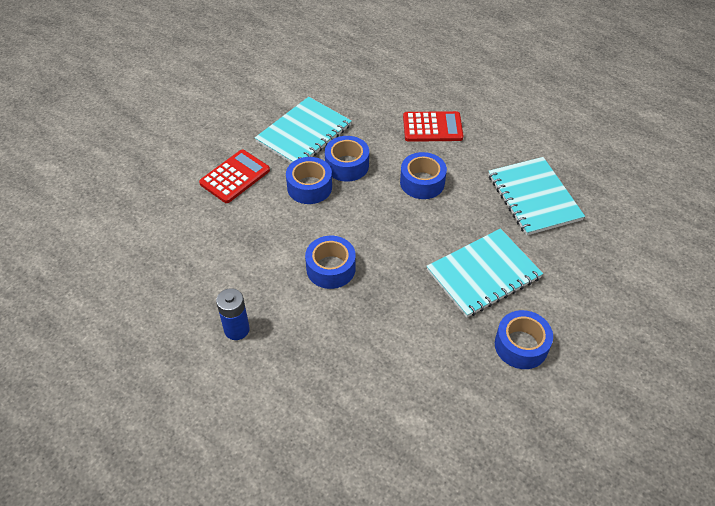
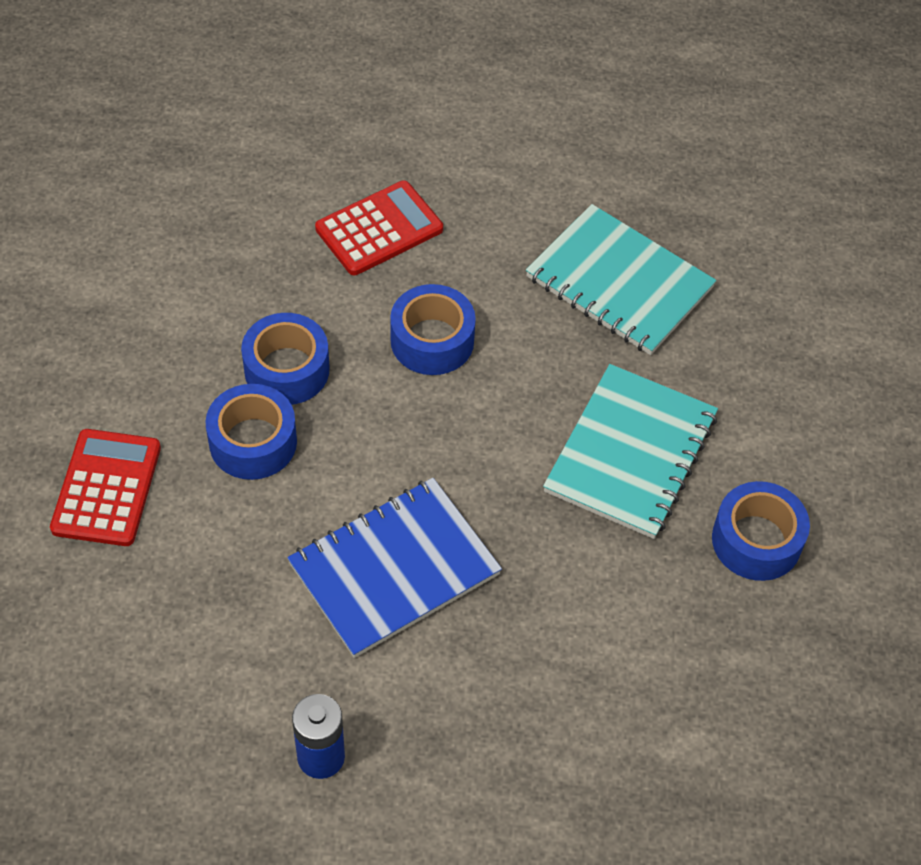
camera: 35 degrees left, 5 degrees up
(304, 134) = (168, 345): turquoise notebook -> none
(331, 268) = (394, 569): blue tape -> blue notebook

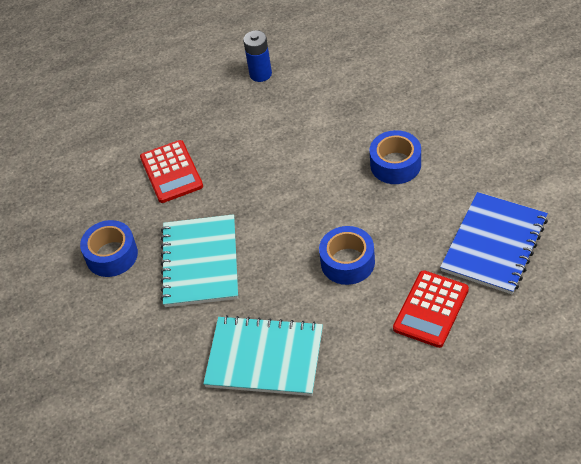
camera: 160 degrees right, 5 degrees down
(107, 488) = (443, 111): red calculator -> red calculator (171, 172)
(287, 369) = (410, 205): blue tape -> none
(394, 569) = (282, 150): blue notebook -> blue notebook (494, 244)

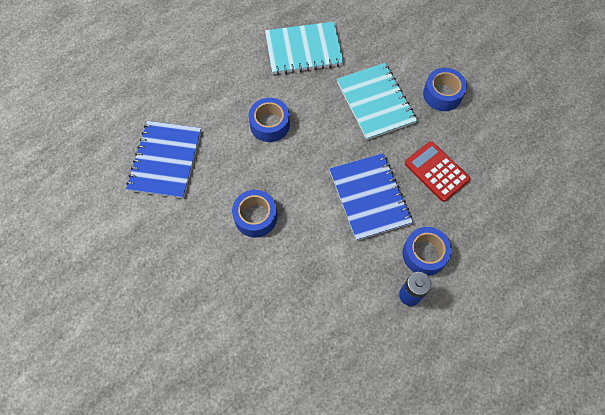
camera: 155 degrees right, 15 degrees up
(228, 102) = (424, 254): none -> blue tape
(259, 161) = (369, 197): none -> blue notebook
(431, 309) = (203, 103): red calculator -> none

